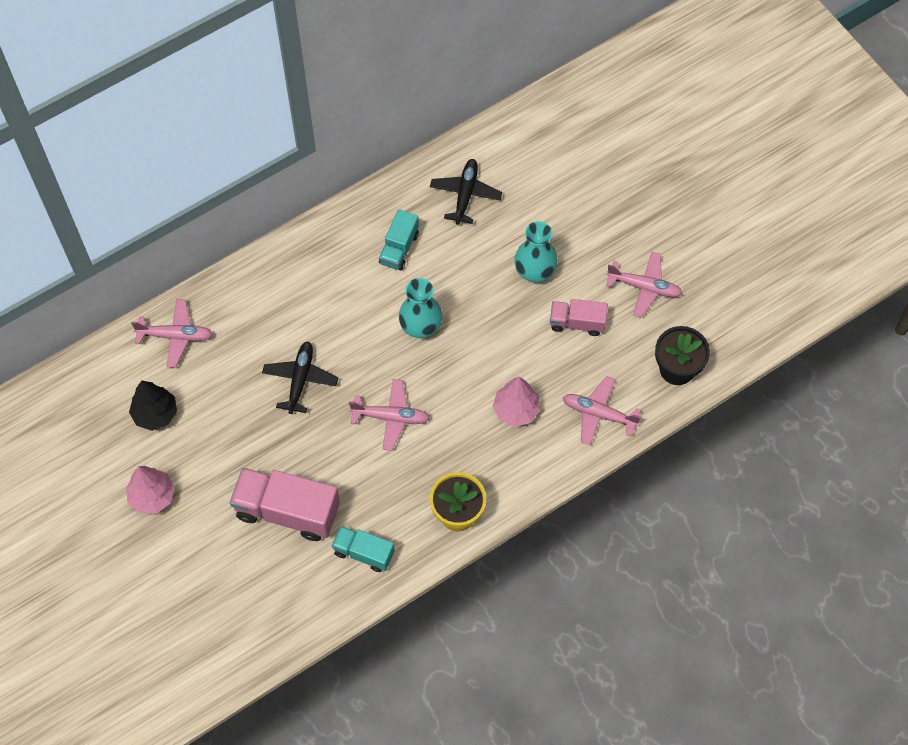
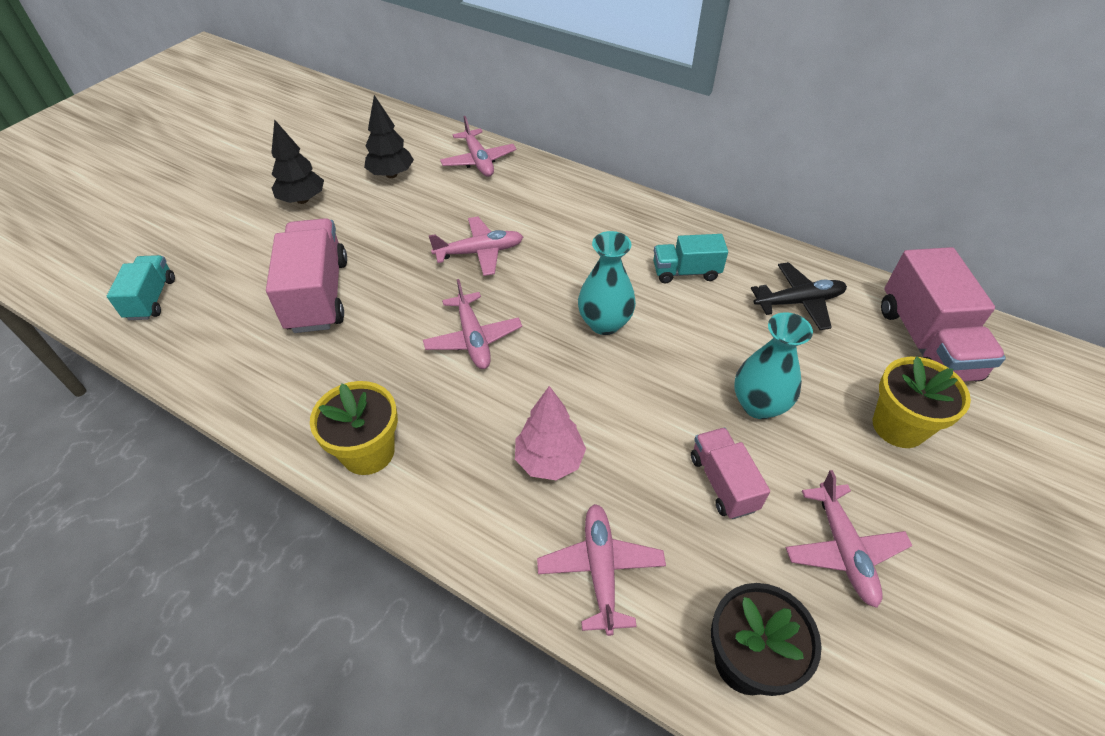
camera: 65 degrees right, 15 degrees down
(152, 496) = (302, 200): pink tree -> black tree
(300, 379) = (480, 252): black plane -> pink plane
(364, 553) = (283, 377): turquoise truck -> turquoise truck (151, 299)
(537, 145) = (925, 343): none -> pink truck
(587, 206) = (898, 426): none -> yellow flower pot

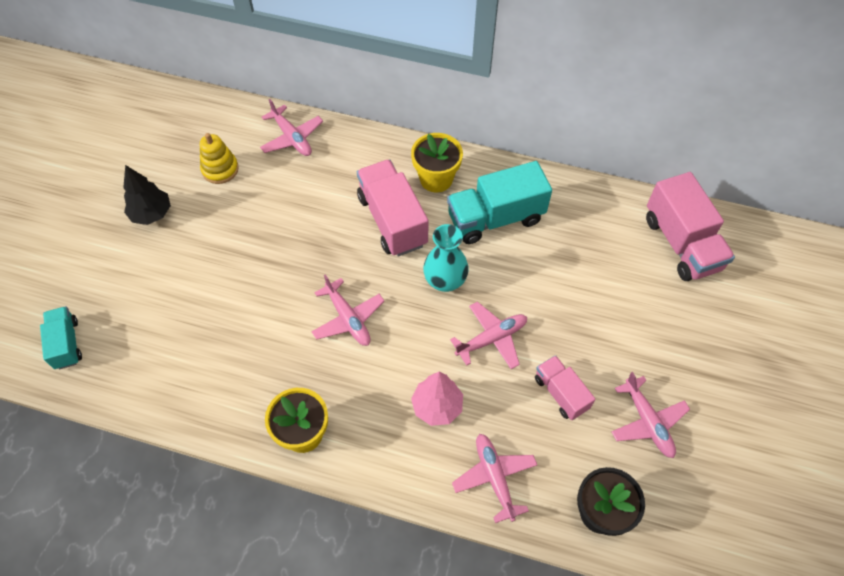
camera: 15 degrees left, 10 degrees up
(318, 295) = (207, 307): pink truck -> pink truck (392, 220)
(391, 174) = (220, 169): black tree -> yellow stacking toy
(480, 252) = (326, 235): pink plane -> pink plane (492, 339)
(686, 272) = (495, 218): turquoise truck -> turquoise truck, size x1.74
(759, 405) = (573, 325): turquoise vase -> none
(799, 302) = (586, 227): black plane -> none
(898, 426) = (671, 319): yellow flower pot -> yellow flower pot (436, 179)

